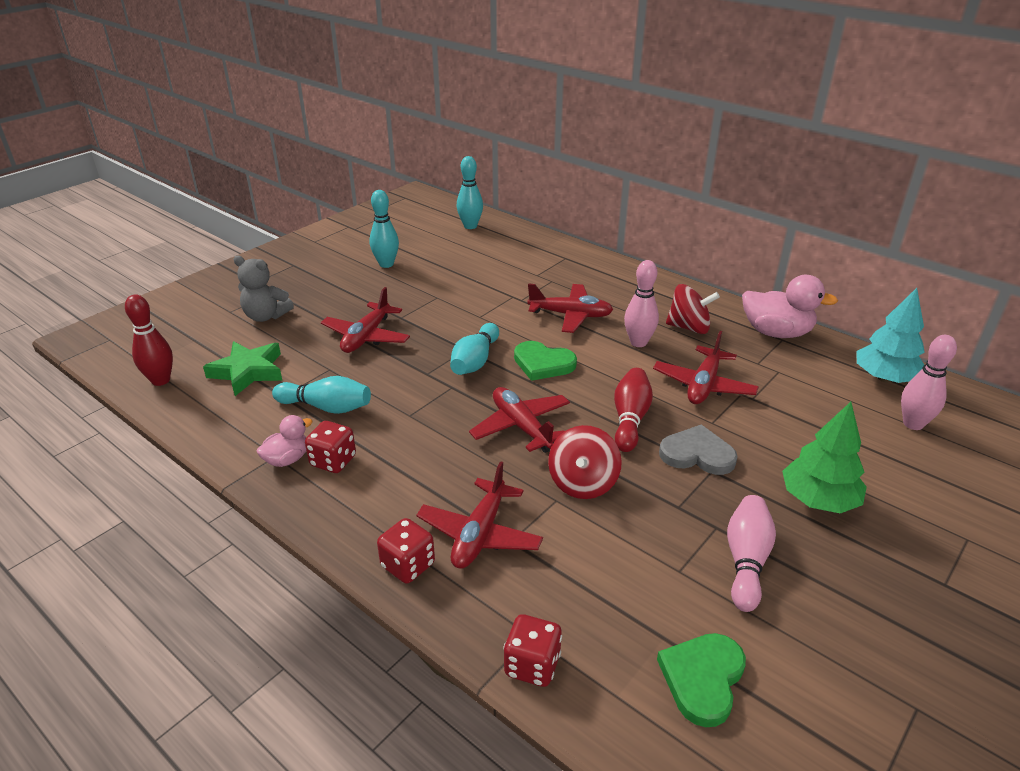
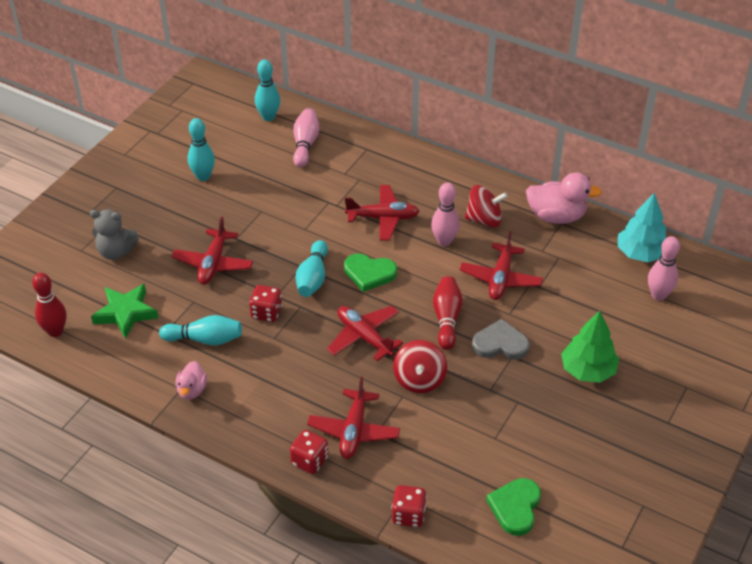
camera: 10 degrees left, 10 degrees up
(287, 459) = (192, 390): pink duck -> pink duck turned 150 degrees clockwise
(333, 461) = (228, 387): red dice -> red dice (266, 313)
(746, 561) = (539, 424): pink bowling pin -> pink bowling pin (305, 144)

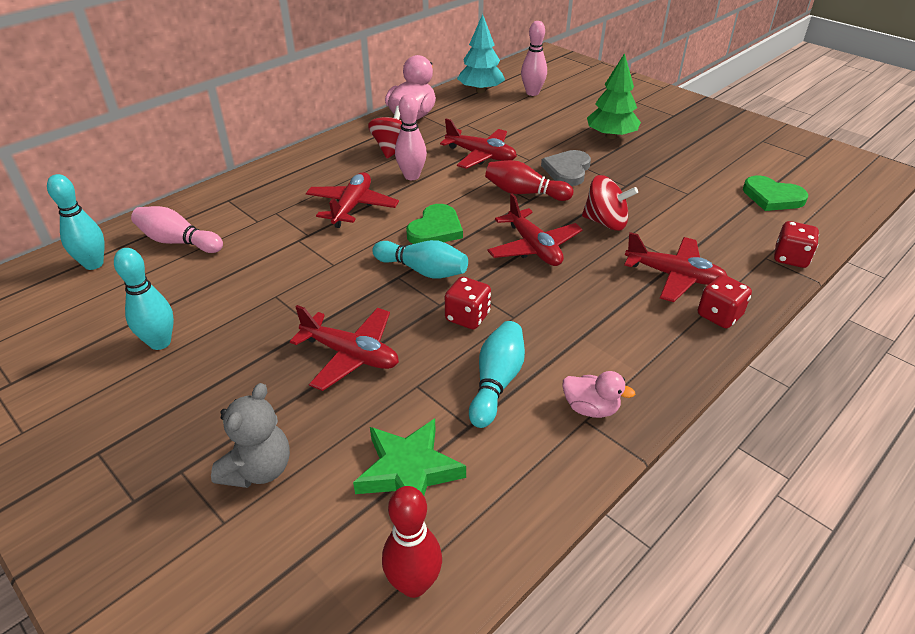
camera: 75 degrees left, 5 degrees down
(364, 337) = (534, 248): red plane -> red plane turned 90 degrees counterclockwise

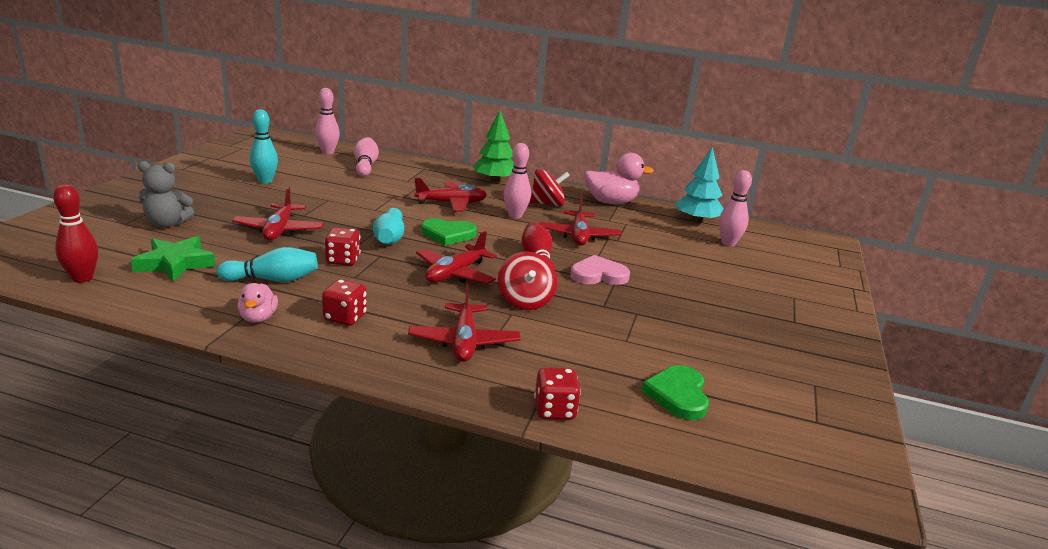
camera: 60 degrees right, 15 degrees down
(93, 264) = (327, 152): turquoise bowling pin -> pink bowling pin
(567, 170) = (598, 275): grey heart -> pink heart
(611, 136) = (694, 289): green tree -> green tree (494, 181)
(719, 315) = (416, 369): red dice -> red dice (345, 317)

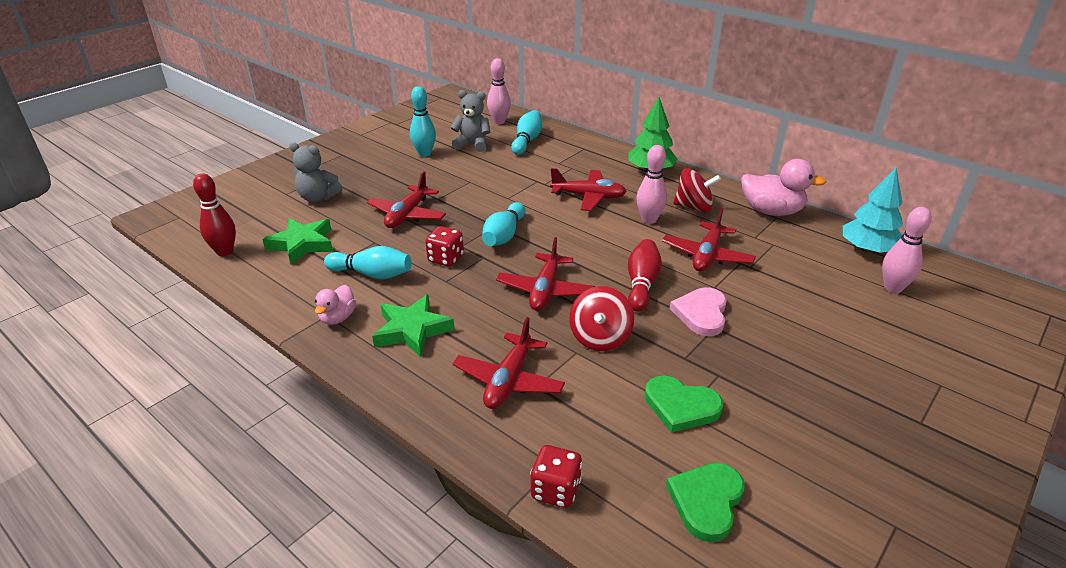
camera: 25 degrees right, 10 degrees up
(312, 171) = (472, 144): none -> grey teddy bear
(345, 317) = (412, 330): red dice -> green star
(365, 166) = (527, 141): pink bowling pin -> turquoise bowling pin
(448, 234) = (564, 237): green heart -> green heart (681, 406)
(455, 274) = (545, 290): red plane -> red plane turned 45 degrees counterclockwise
(598, 275) = (701, 313): pink heart -> pink heart turned 90 degrees counterclockwise

